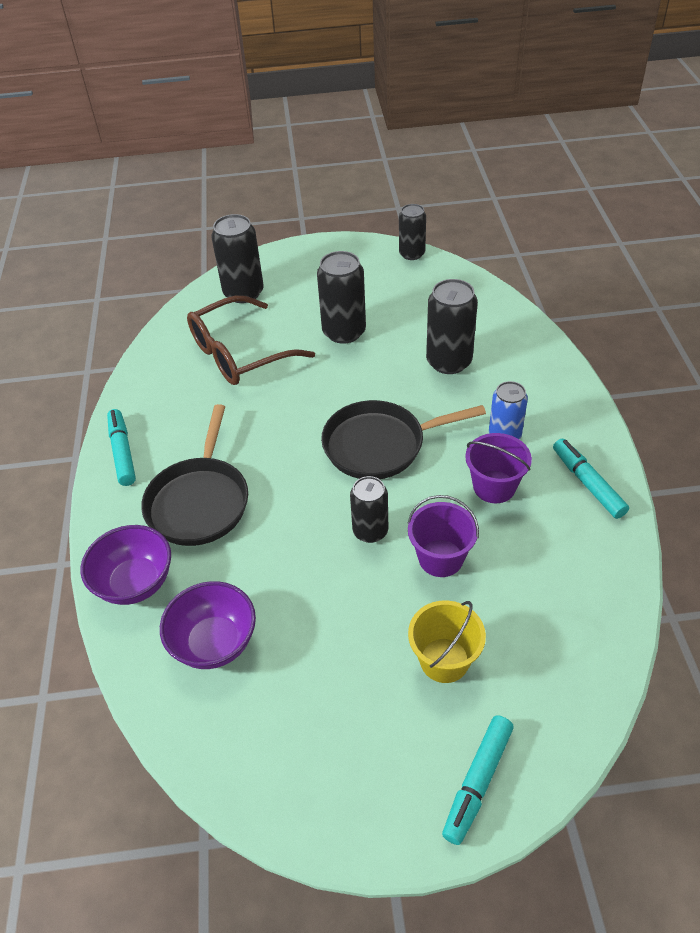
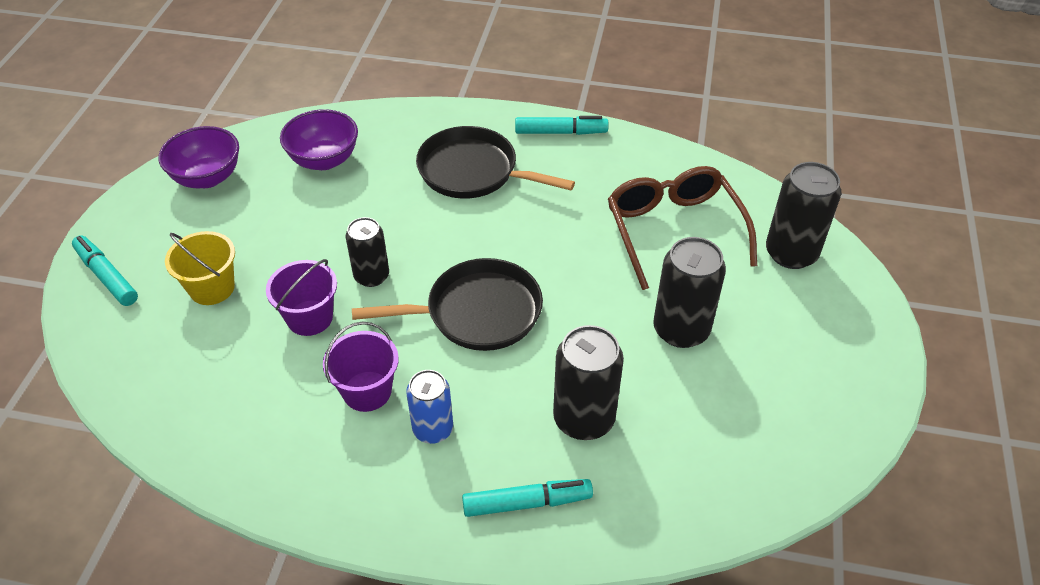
camera: 105 degrees right, 0 degrees up
(135, 583) = (408, 126): purple bowl -> purple bowl (207, 178)
(380, 445) = (477, 313): black pan -> black pan turned 75 degrees clockwise
(412, 254) = (842, 454): black can -> none
(587, 483) = (321, 481): turquoise marker -> turquoise marker (526, 503)

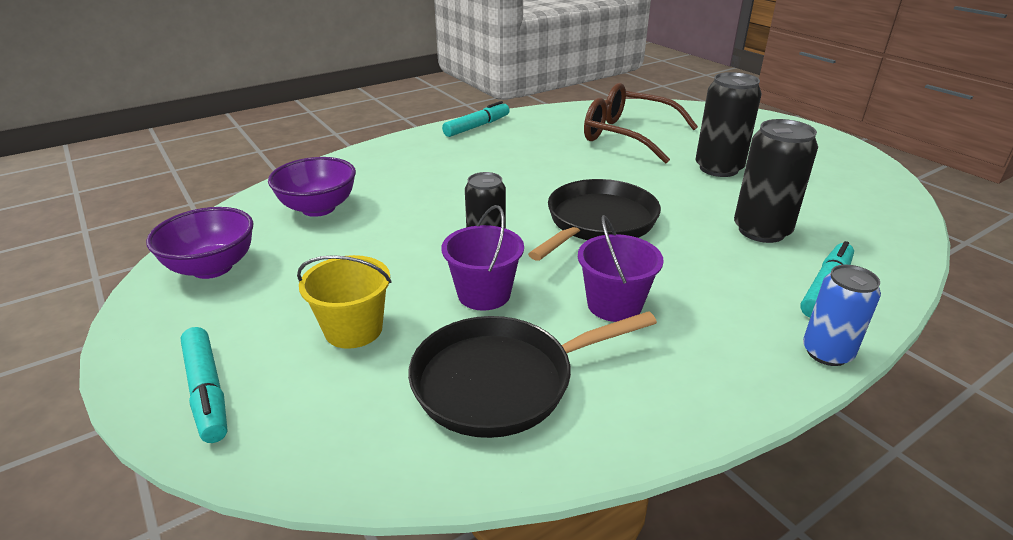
camera: 45 degrees left, 15 degrees down
(107, 276) = (207, 391): turquoise marker -> turquoise marker turned 120 degrees counterclockwise
(433, 429) = (699, 293): blue can -> blue can (827, 353)
(473, 171) = (454, 164): black pan -> black pan (501, 381)
(791, 253) = (698, 118): black can -> none

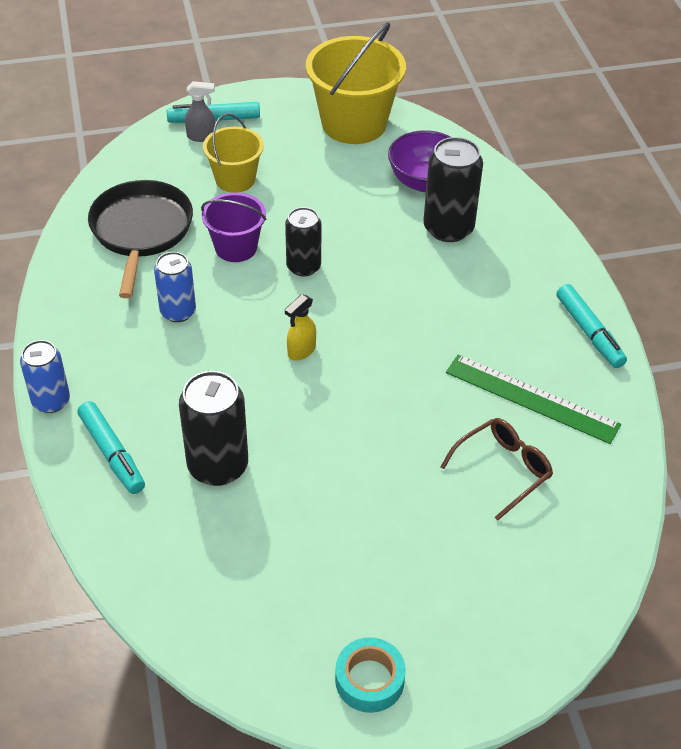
camera: 110 degrees right, 15 degrees up
(212, 267) = (354, 123): purple bowl -> yellow bucket
(256, 391) = (201, 136): none -> grey spray bottle
(557, 135) = (531, 398): none -> green ruler
(598, 222) = (301, 351): black pan -> yellow spray bottle
(614, 305) = (178, 312): purple bucket -> blue can
(628, 136) = (502, 470): brown glasses -> brown glasses, size x0.60
(718, 168) = (365, 512): black can -> black can (448, 228)
(826, 148) = (369, 680): none -> turquoise tape

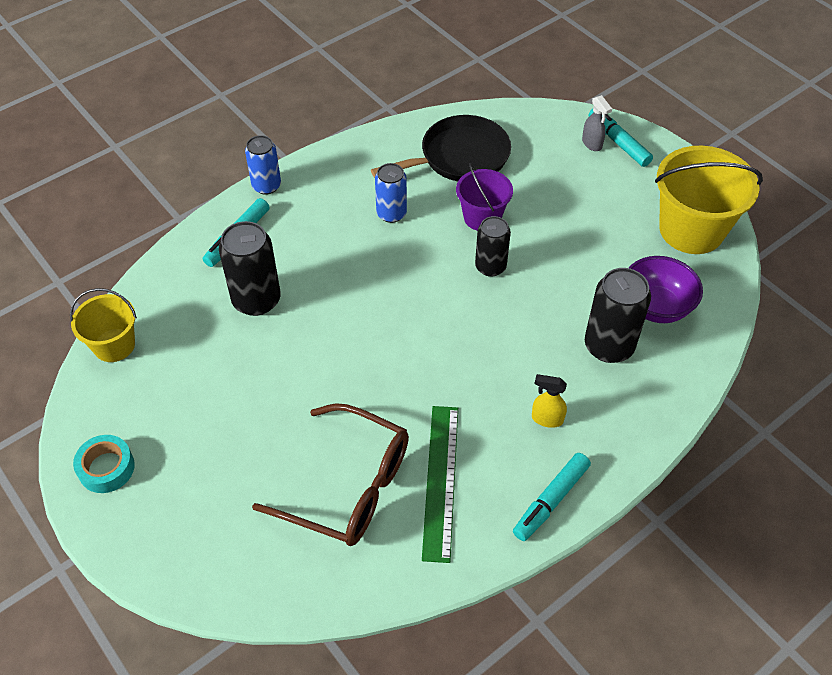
camera: 65 degrees right, 5 degrees up
(235, 179) = (558, 184): yellow bucket -> yellow bucket (114, 345)
(301, 351) = (397, 302): yellow spray bottle -> yellow spray bottle (546, 419)
(502, 470) = (347, 486): brown glasses -> brown glasses, size x1.66

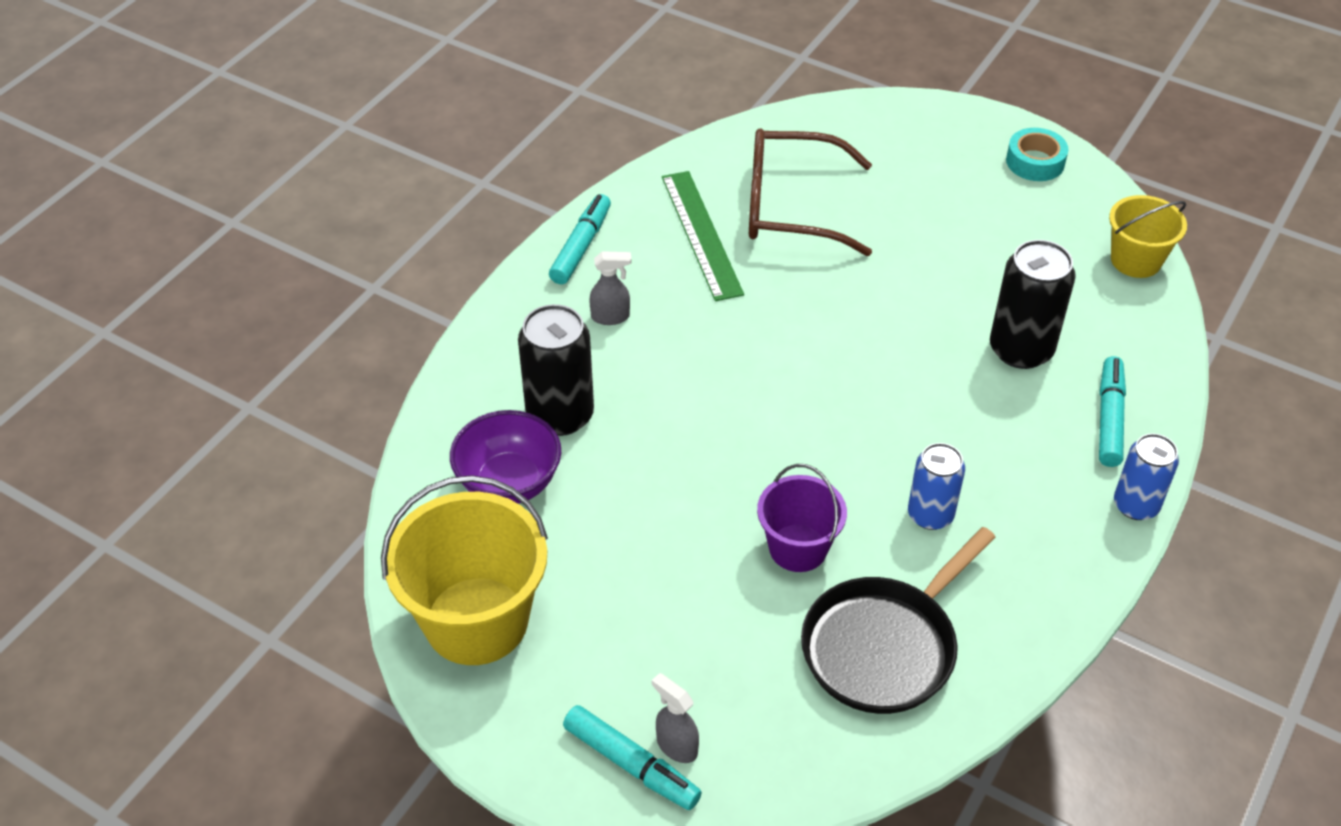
camera: 160 degrees right, 5 degrees down
(490, 267) = (752, 476): black can -> none
(546, 419) = (611, 317): yellow spray bottle -> grey spray bottle

